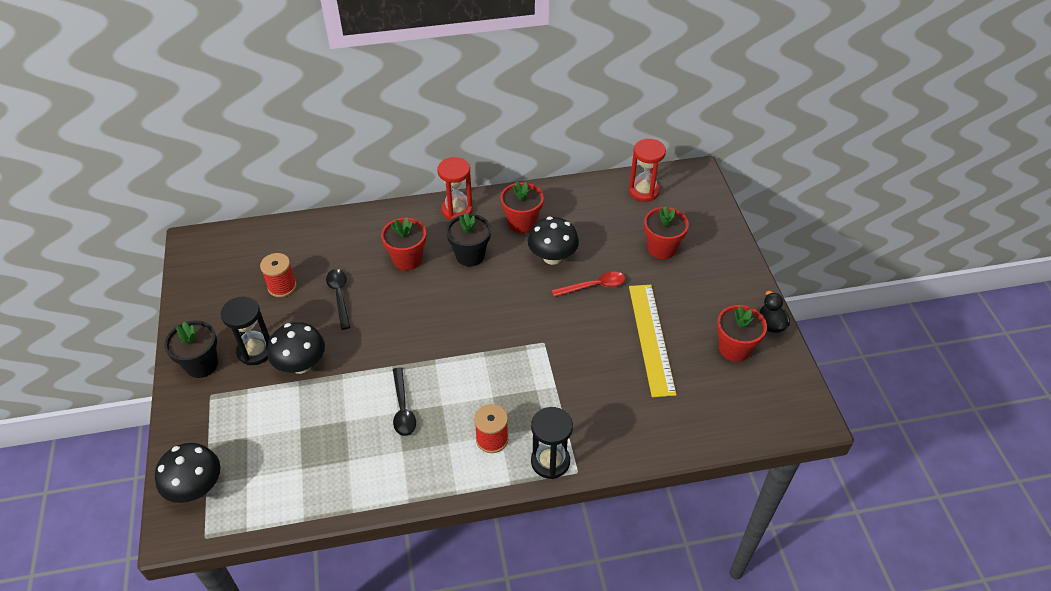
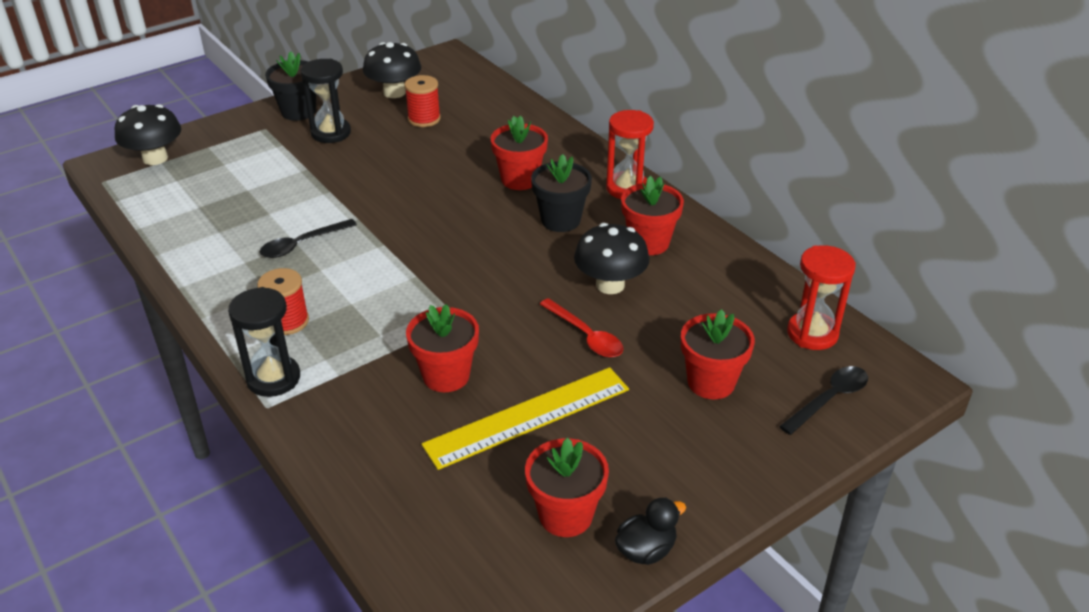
camera: 65 degrees right, 10 degrees down
(301, 364) = (328, 163): black mushroom -> black mushroom (394, 92)
(339, 296) = (434, 155): black spoon -> black spoon (829, 399)
(595, 366) = (446, 376): none -> red flower pot

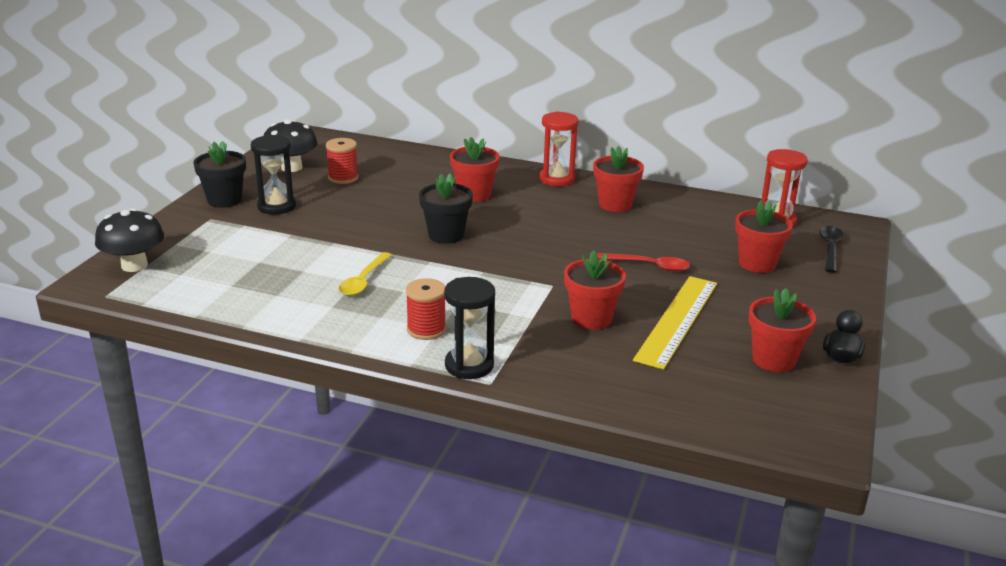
camera: 35 degrees left, 10 degrees down
(302, 244) = (363, 281): black spoon -> yellow spoon
(560, 220) = (538, 209): black flower pot -> black flower pot (446, 235)
(610, 285) = (624, 234): black mushroom -> none

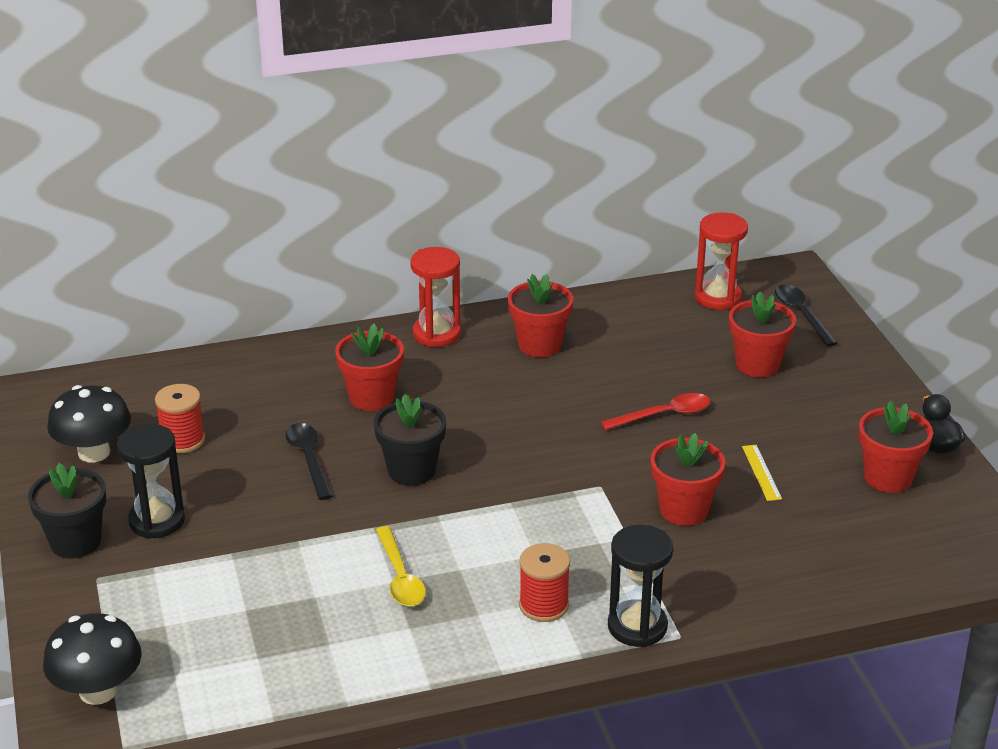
camera: 35 degrees left, 5 degrees up
(396, 209) = (309, 459): none -> black spoon
(677, 320) = (761, 472): yellow ruler -> yellow ruler, size x0.42

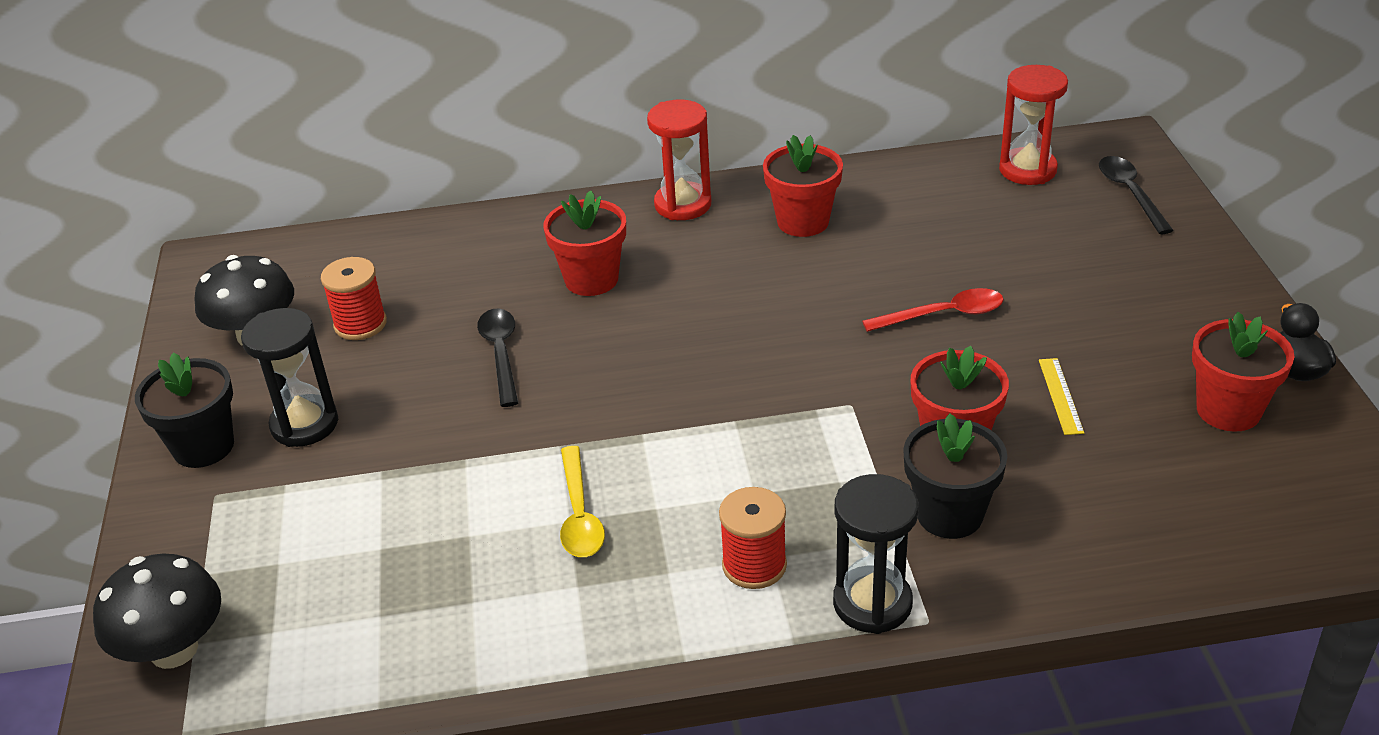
camera: 10 degrees right, 5 degrees up
(411, 471) = (620, 374): black flower pot -> black flower pot (949, 514)
(757, 364) = (1069, 254): red flower pot -> none

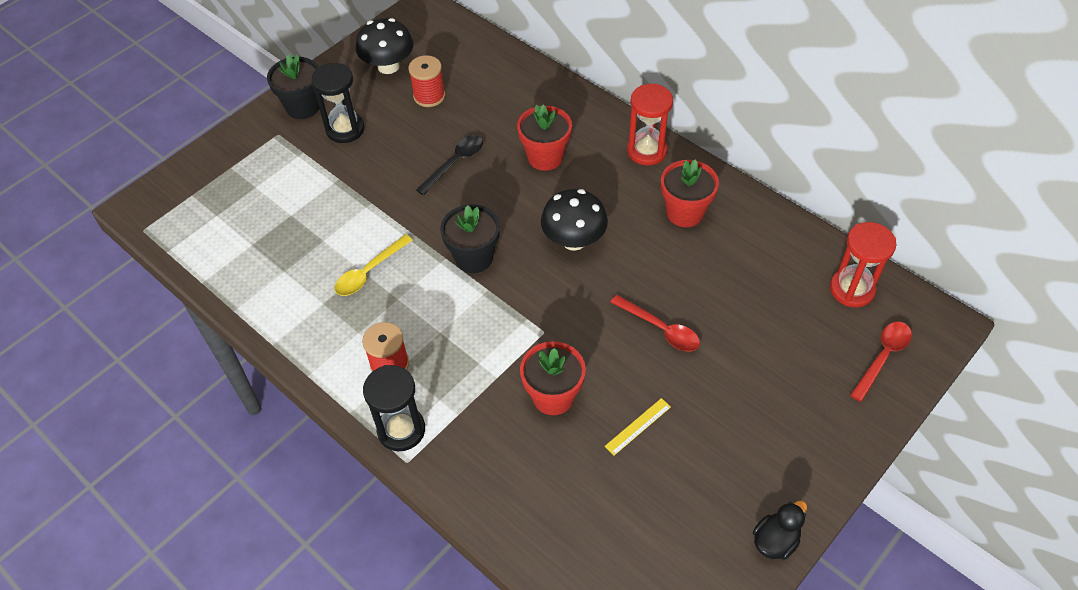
camera: 50 degrees right, 15 degrees up
(174, 649) = (184, 191): black mushroom -> black mushroom (574, 240)
(949, 514) = (493, 427): black flower pot -> black flower pot (474, 258)
(1130, 193) = (882, 357): black spoon -> red spoon
(1228, 410) = (700, 520): red flower pot -> none

